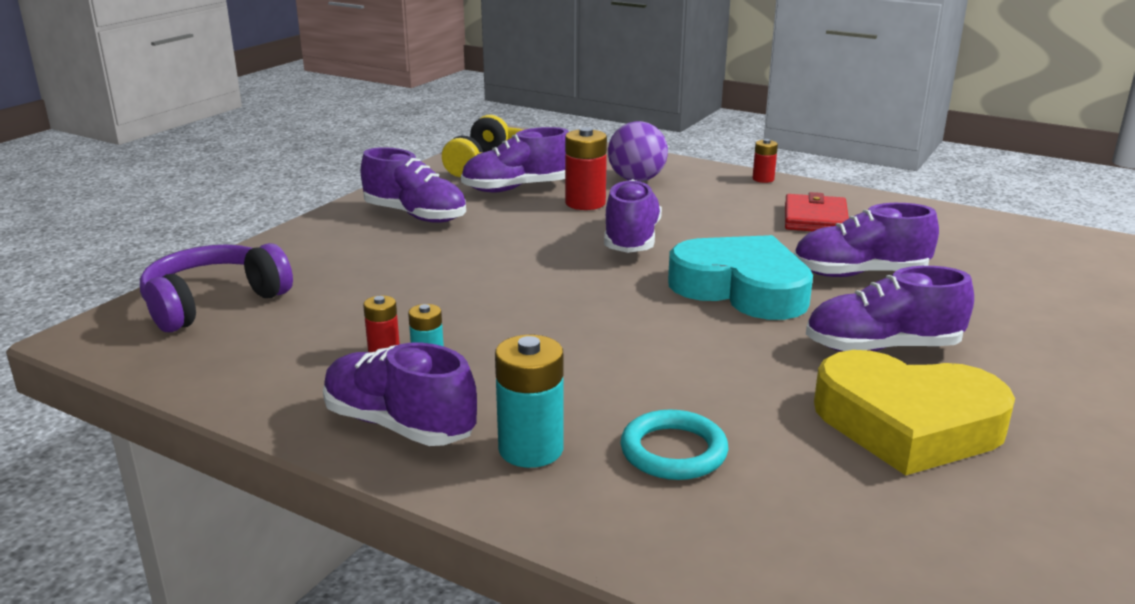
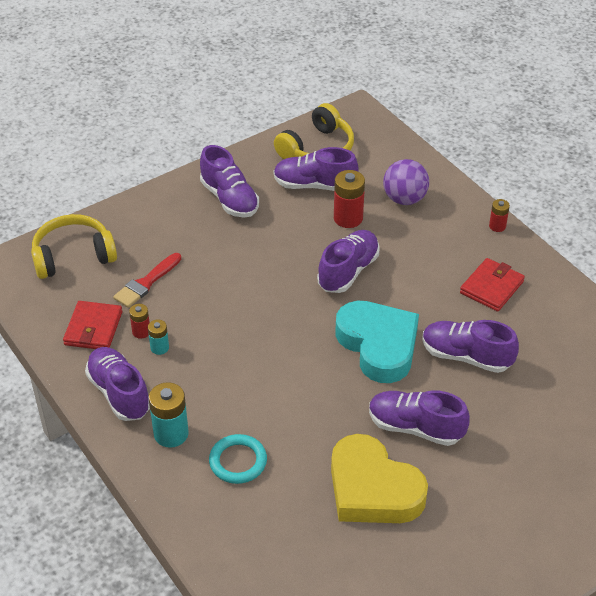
camera: 25 degrees right, 20 degrees up
(213, 303) = (73, 256): purple headphones -> yellow headphones
(299, 365) = (93, 328): none -> red wallet
(353, 304) = (146, 283): none -> red brush

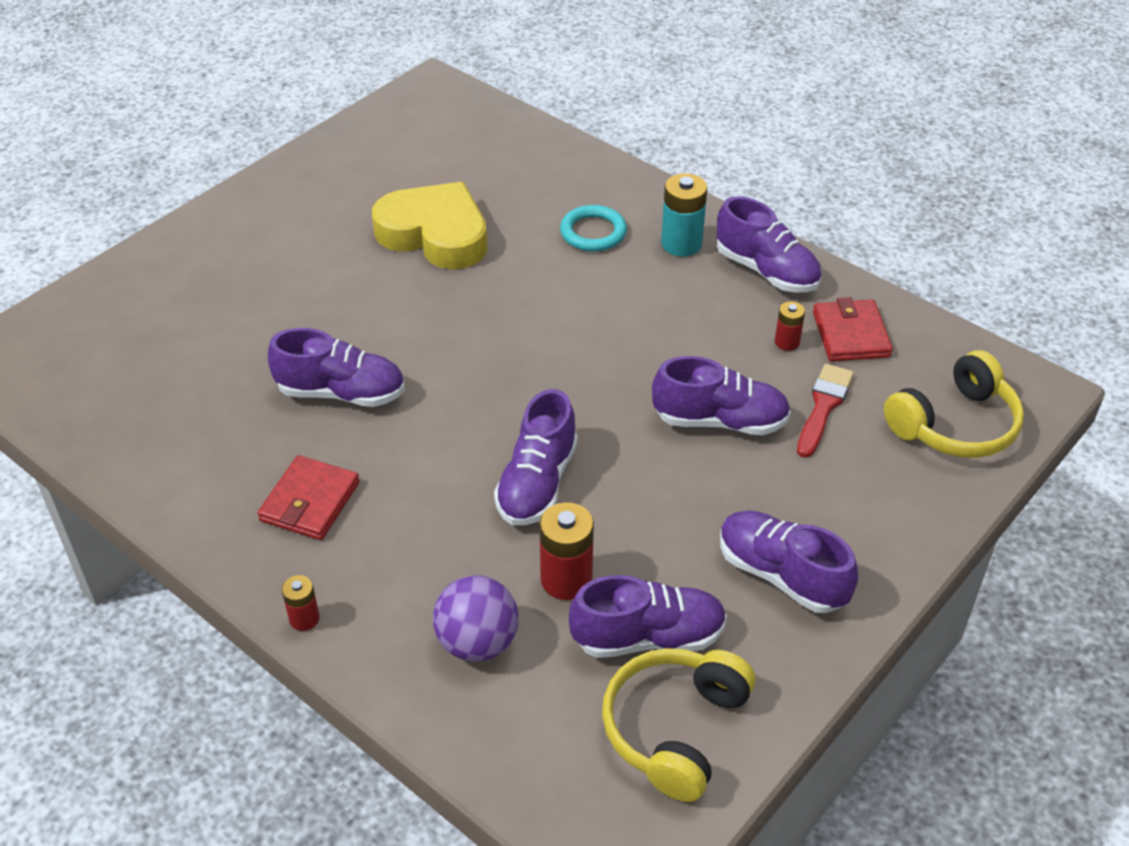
camera: 165 degrees right, 0 degrees up
(159, 348) = (751, 328): turquoise battery -> none
(378, 345) = (464, 385): turquoise heart -> none
(415, 427) = (397, 299): purple shoe -> purple shoe (720, 421)

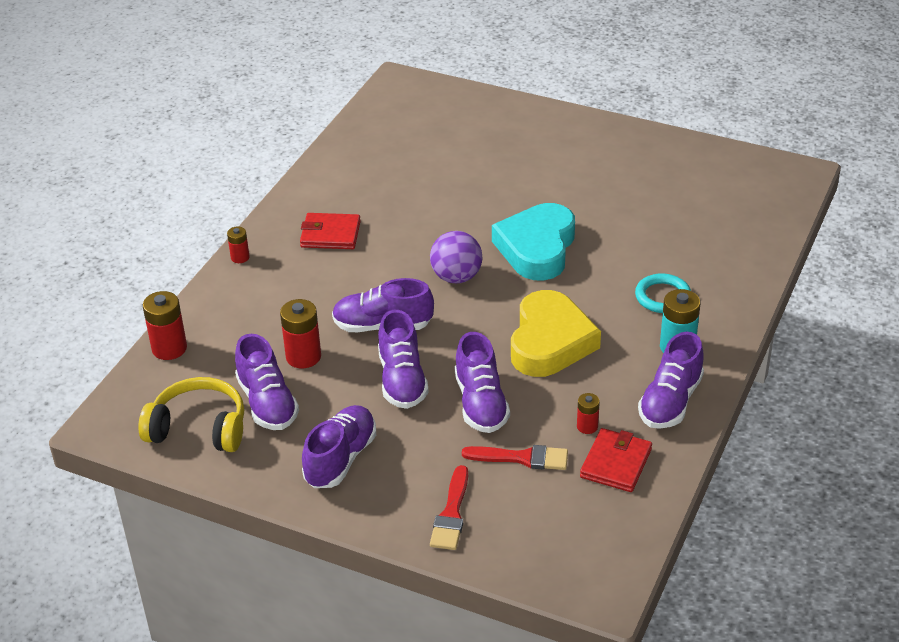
camera: 75 degrees right, 5 degrees down
(341, 393) = (429, 221): purple shoe -> purple shoe (402, 380)
(435, 234) = (613, 220): yellow heart -> yellow heart (550, 342)
(453, 308) = (537, 248): none -> turquoise heart
(477, 642) = (242, 330): purple ball -> purple ball (456, 277)
(481, 744) = (169, 348): none -> red battery
(851, 334) = (616, 463): red wallet -> red wallet turned 45 degrees counterclockwise
(901, 487) = (451, 513): none -> red brush
(955, 425) = (535, 540): yellow headphones -> none

